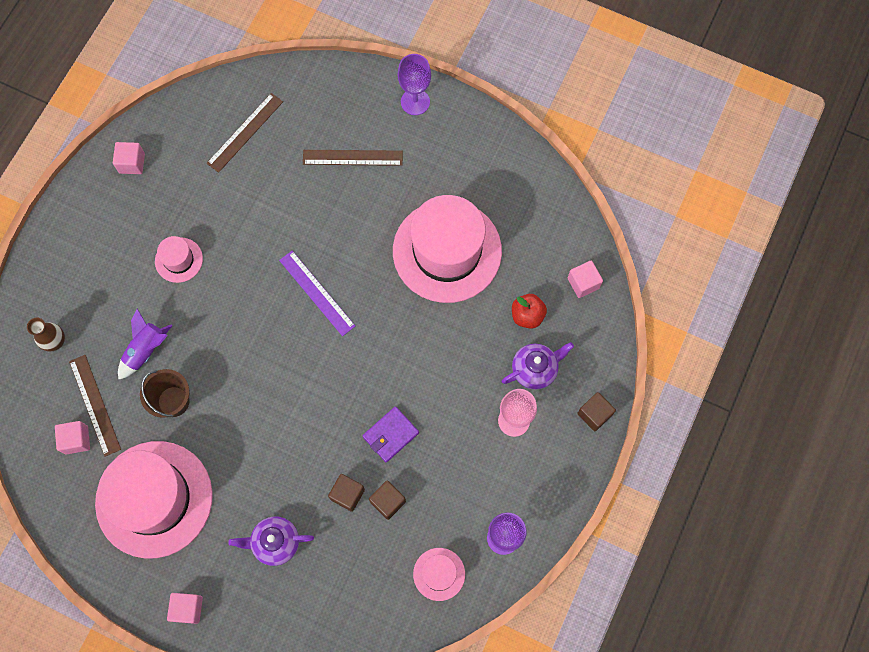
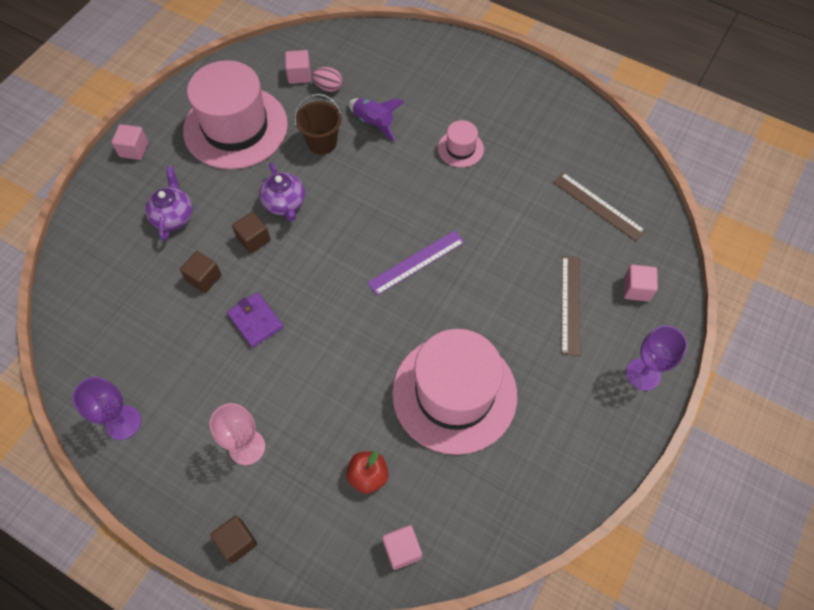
camera: 95 degrees right, 10 degrees down
(56, 342) = (389, 61): brown vase -> none
(95, 405) = (328, 87): brown ruler -> pink egg
(132, 163) = (562, 114): pink cube -> pink cube (636, 289)
(388, 501) = (188, 313): brown cube -> brown cube (253, 239)
(439, 574) = (104, 355): pink hat -> none
(535, 369) = (302, 477): purple teapot -> purple teapot (285, 203)

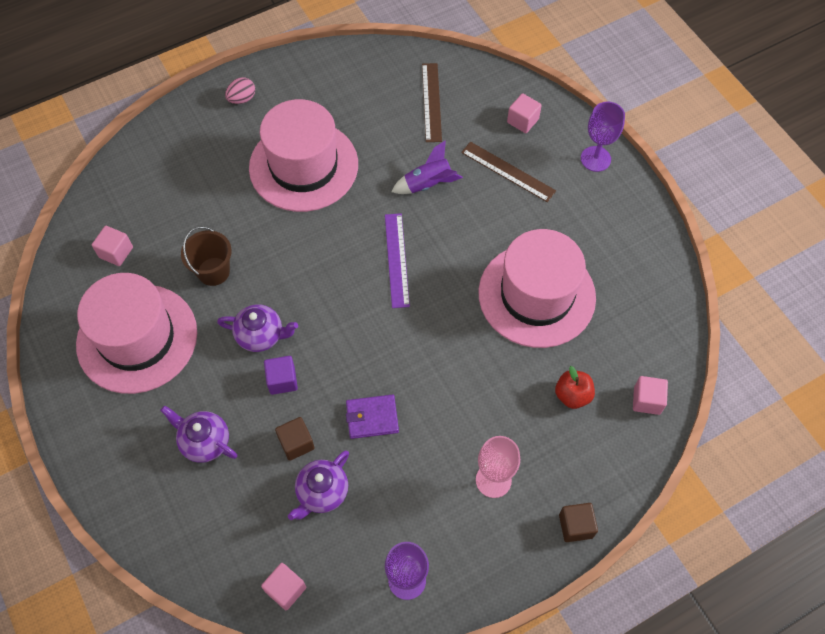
camera: 60 degrees left, 0 degrees up
(134, 149) = (91, 446): pink cube -> pink cube (285, 589)
(170, 319) = (322, 492): none -> purple teapot
(253, 239) = (282, 380): brown cube -> purple cube
(328, 87) = (151, 235): pink egg -> pink egg (242, 99)
(374, 123) = (223, 218): purple rocket -> purple rocket (428, 184)
(460, 148) = (303, 166): pink hat -> pink hat, size x2.28
(598, 206) = (431, 102): brown ruler -> brown ruler turned 75 degrees counterclockwise

